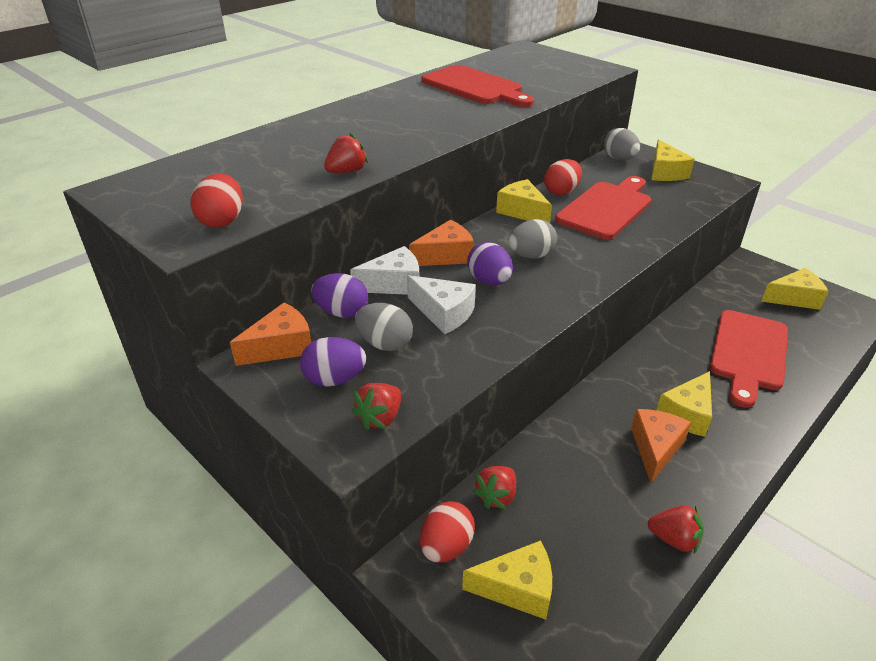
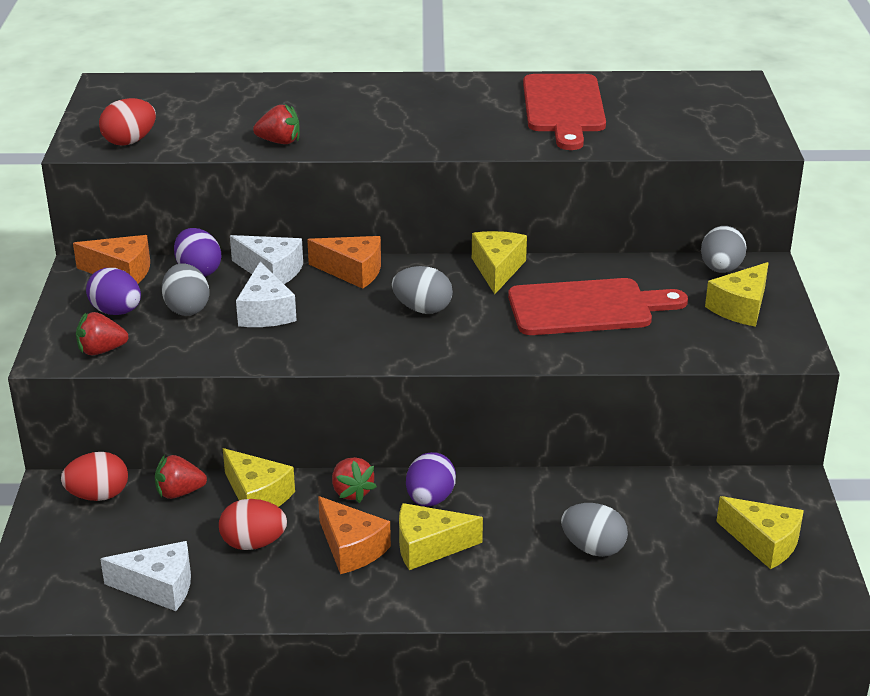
camera: 45 degrees right, 5 degrees down
(489, 281) = (346, 309): purple egg -> purple egg (430, 499)
(517, 588) = (99, 547): yellow cheese -> yellow cheese (257, 495)
(561, 192) = (577, 270): red egg -> red egg (253, 543)
(607, 581) = (159, 587): none -> white cheese
(655, 448) = (351, 548): orange cheese -> orange cheese turned 75 degrees clockwise
(674, 539) = (248, 603): red strawberry -> red strawberry (351, 492)
(748, 353) = (593, 548): red cutting board -> grey egg

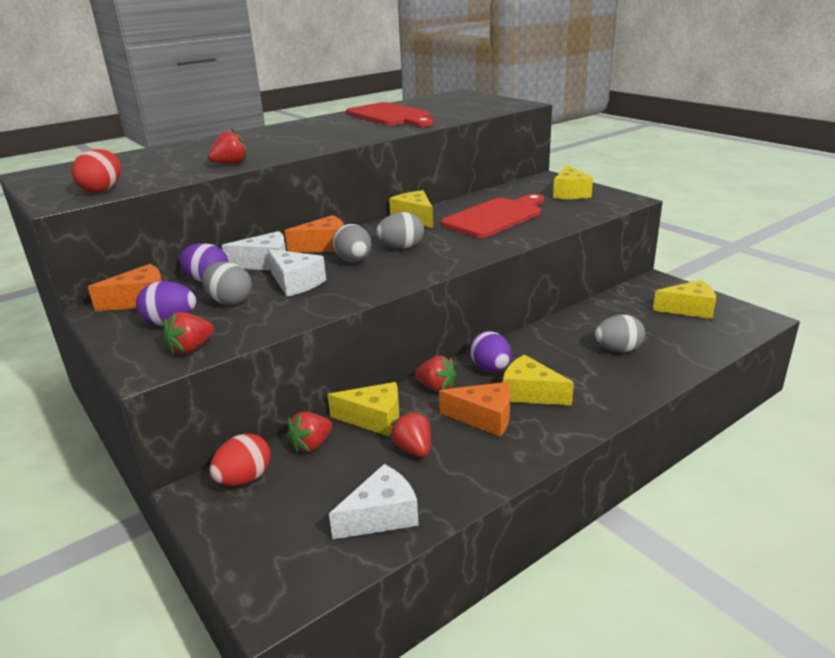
camera: 35 degrees left, 5 degrees down
(253, 543) = (413, 449): red egg -> red strawberry
(428, 547) = (530, 393): yellow cheese -> yellow cheese turned 75 degrees clockwise
(720, 269) = (531, 184): grey egg -> grey egg (354, 261)

